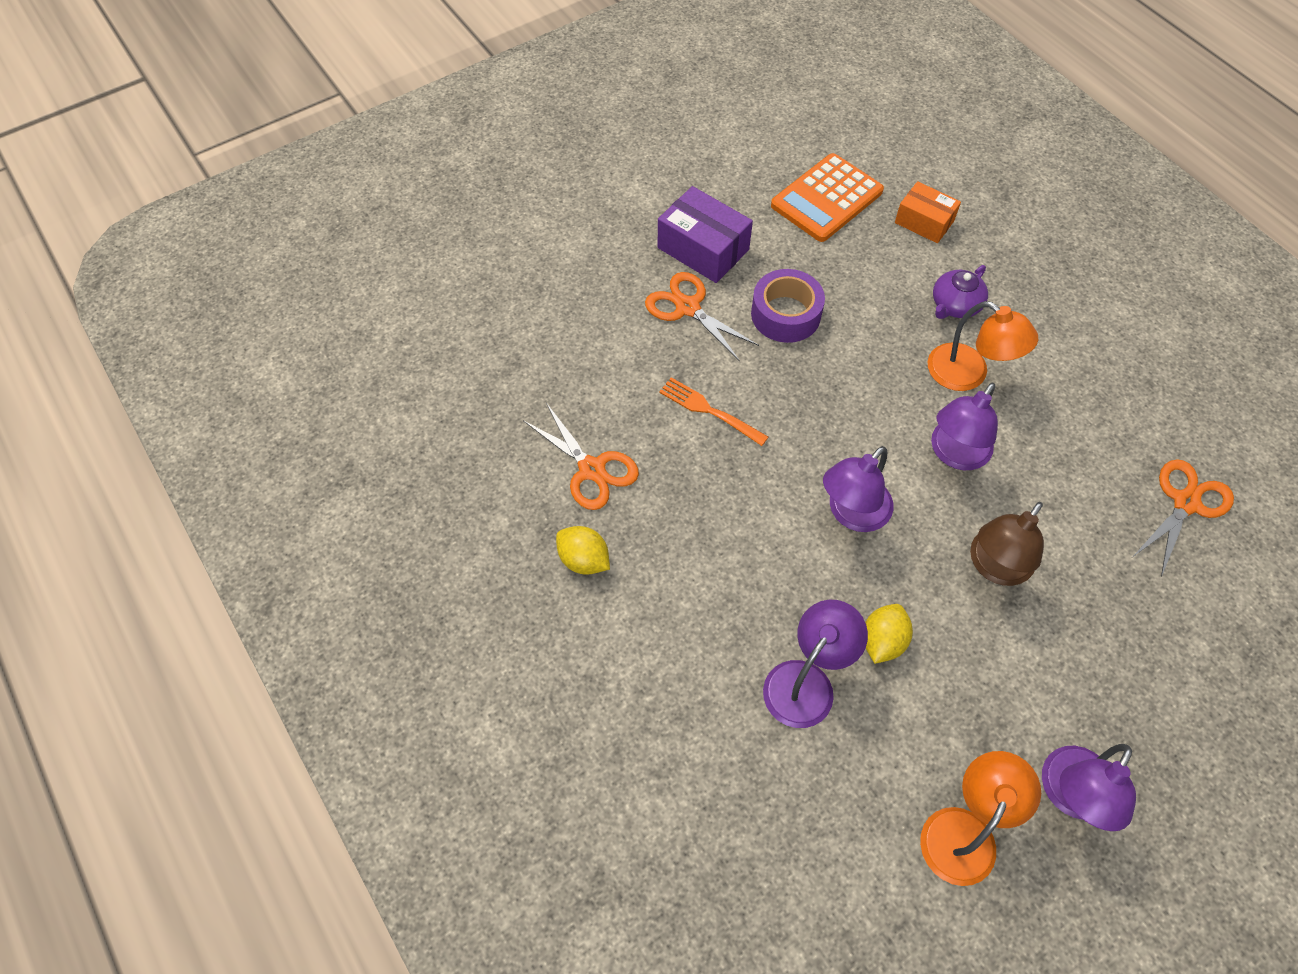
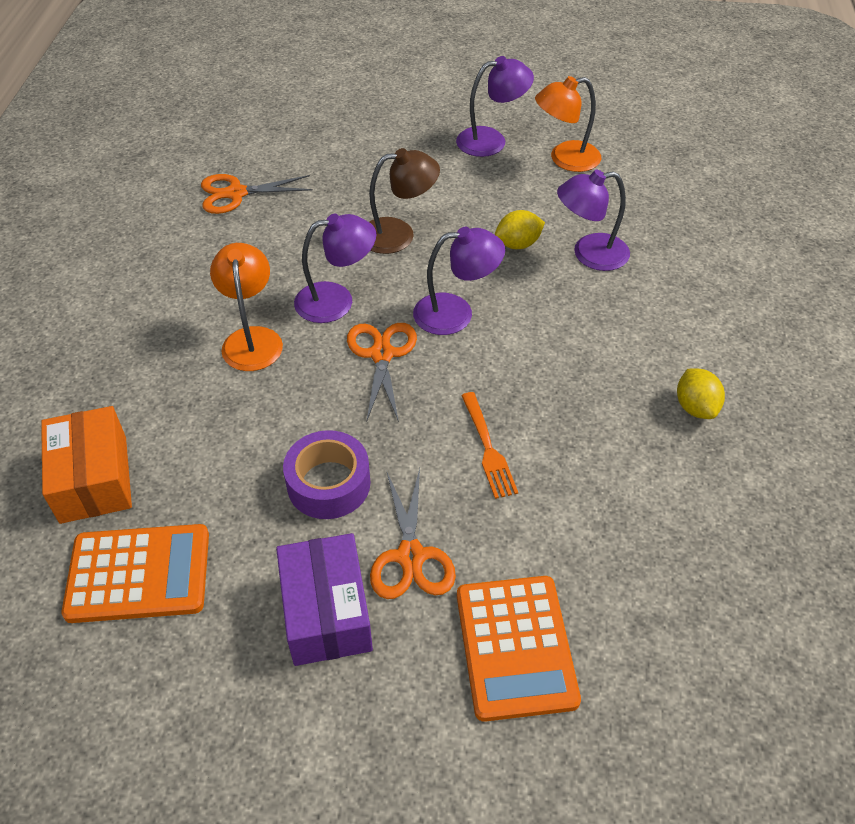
camera: 140 degrees left, 10 degrees down
(579, 301) = (515, 647): none -> orange calculator
(591, 469) = (636, 468): orange scissors -> orange scissors (382, 354)
(924, 222) = (94, 479): orange box -> orange box, size x1.51
(955, 305) = (183, 391): purple teapot -> none

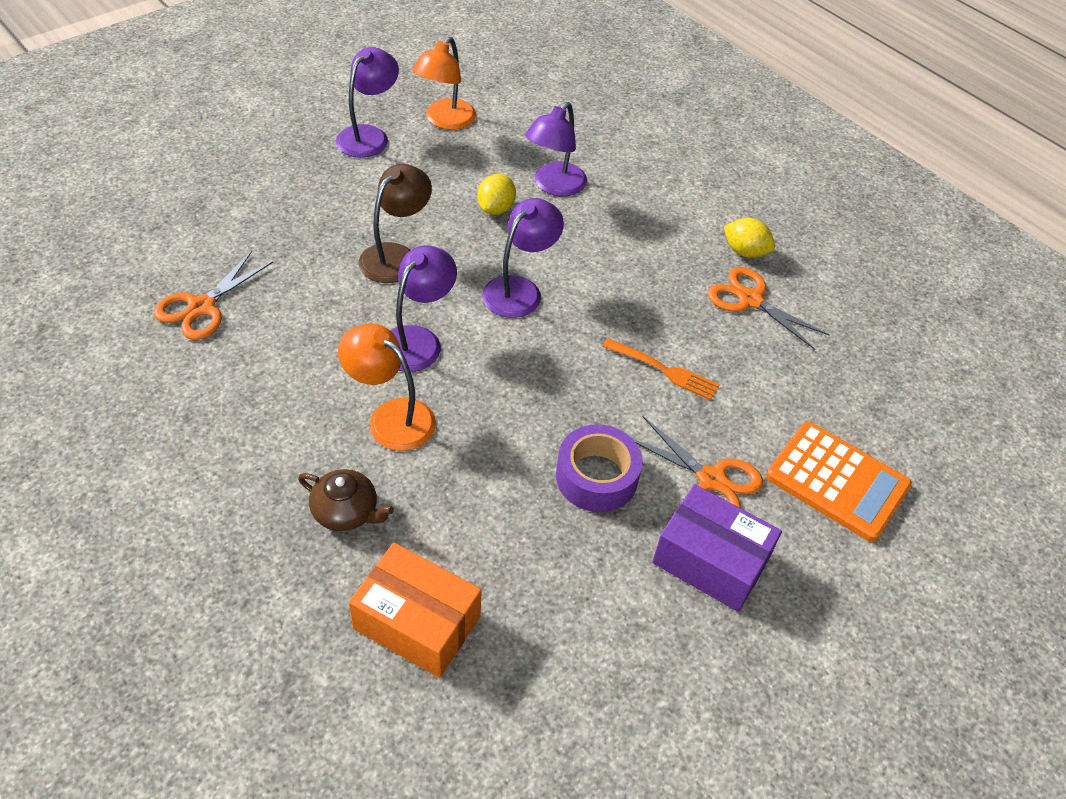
camera: 50 degrees left, 0 degrees up
(138, 574) = (554, 655): orange calculator -> none
(148, 377) = (346, 511): none -> brown teapot
(382, 354) = (508, 357): orange scissors -> orange scissors (750, 300)

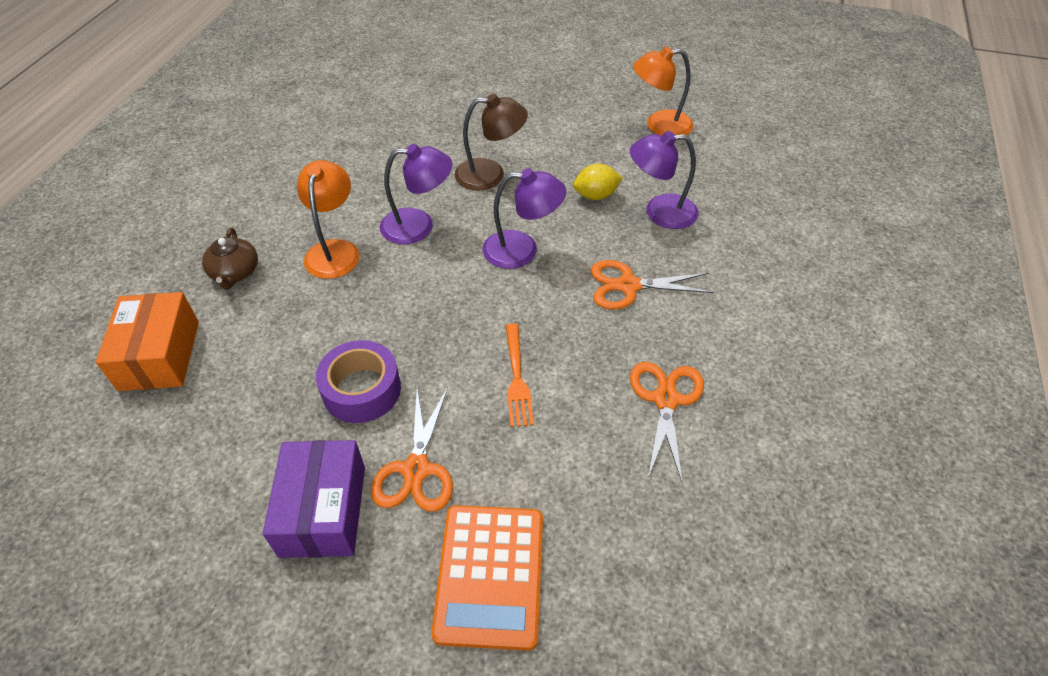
camera: 60 degrees right, 0 degrees up
(202, 307) = (360, 124): orange scissors -> orange scissors (628, 286)
(369, 135) = (596, 102): purple lamp -> none
(745, 252) = (726, 367): yellow lemon -> none

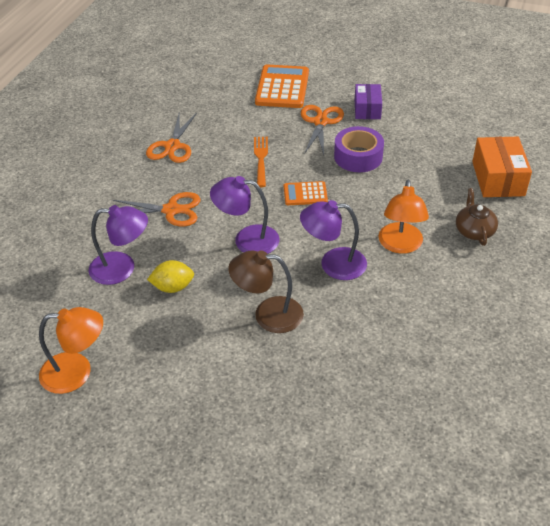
camera: 175 degrees left, 5 degrees down
(323, 510) = (367, 109): purple box -> purple box, size x0.66
(448, 318) = (305, 194): none -> orange calculator

